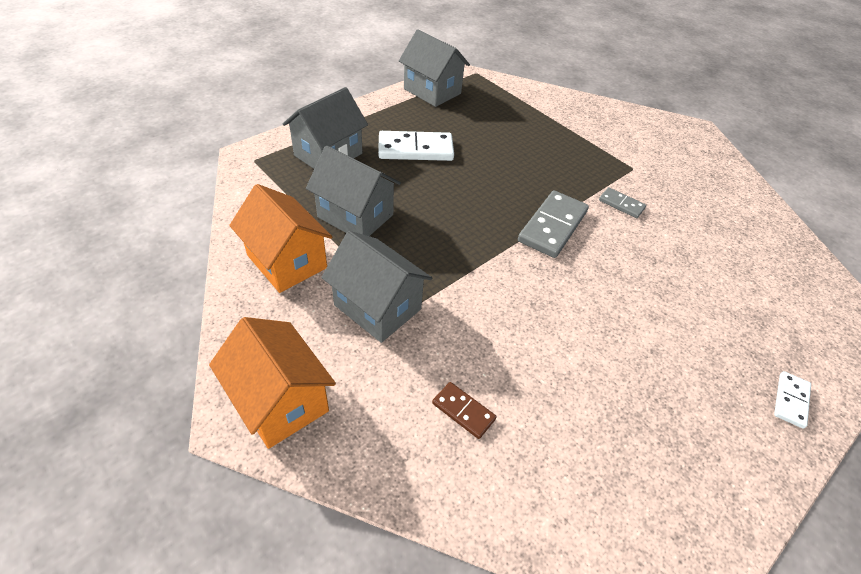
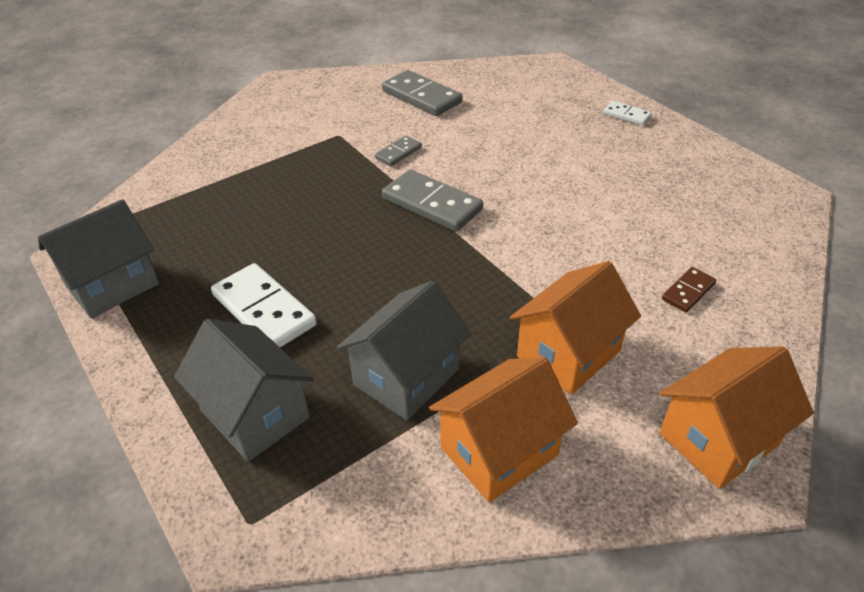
camera: 80 degrees left, 5 degrees down
(377, 307) = (568, 353): grey house -> orange house
(415, 149) = (264, 310): white domino -> white domino turned 45 degrees counterclockwise
(726, 217) = (421, 97): none -> grey domino

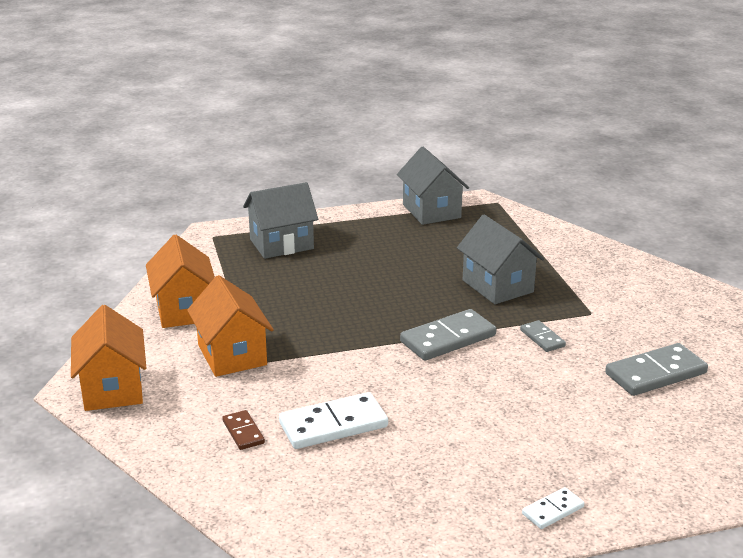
camera: 110 degrees right, 15 degrees down
(264, 310) = (368, 255): white domino -> white domino (333, 425)
(406, 377) = (267, 292): grey house -> grey house (497, 286)

